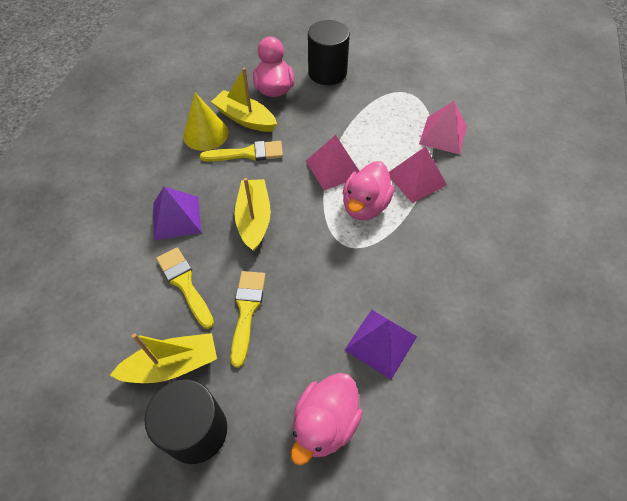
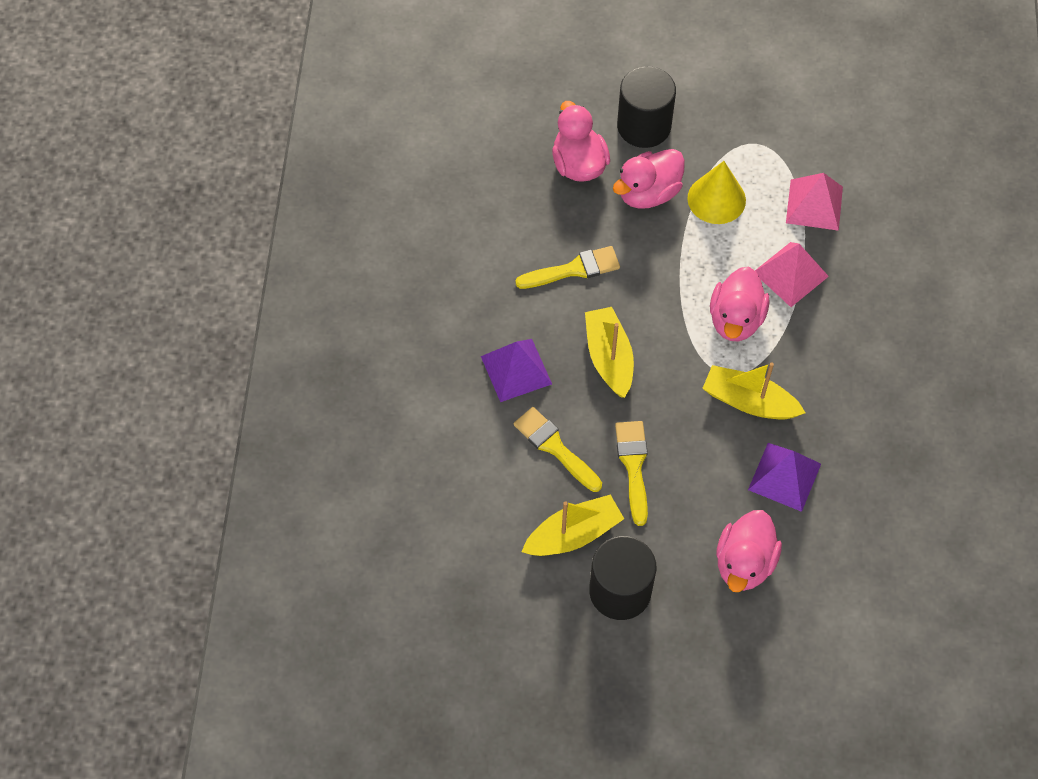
camera: 10 degrees left, 5 degrees up
(205, 134) = (510, 248): yellow cone -> yellow cone (716, 199)
(245, 119) = (554, 218): yellow boat -> yellow boat (749, 401)
(319, 112) = (648, 193): none -> pink duck
(333, 168) = (686, 274): pink pyramid -> none

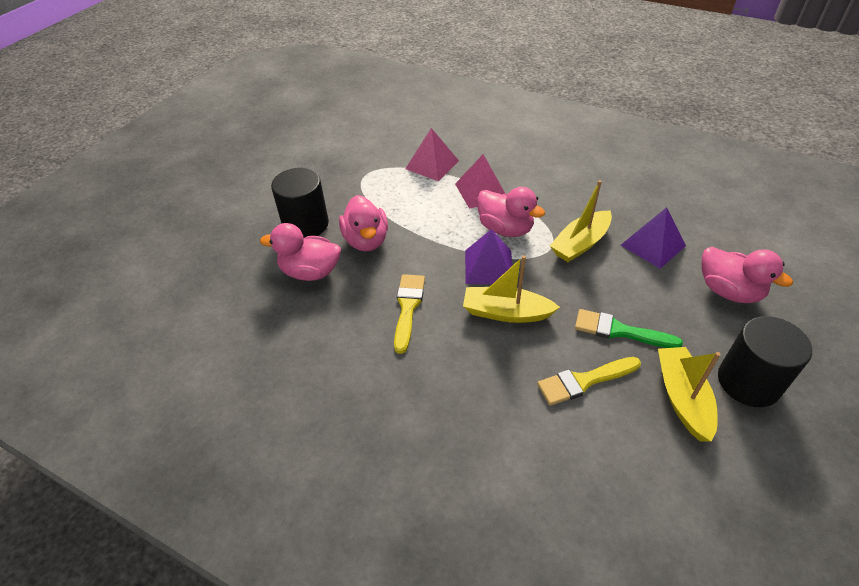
camera: 65 degrees left, 15 degrees down
(516, 370) = (490, 383): purple pyramid -> purple pyramid (489, 266)
(633, 466) = (619, 331): yellow brush -> green brush
(716, 199) = (396, 207): yellow cone -> none

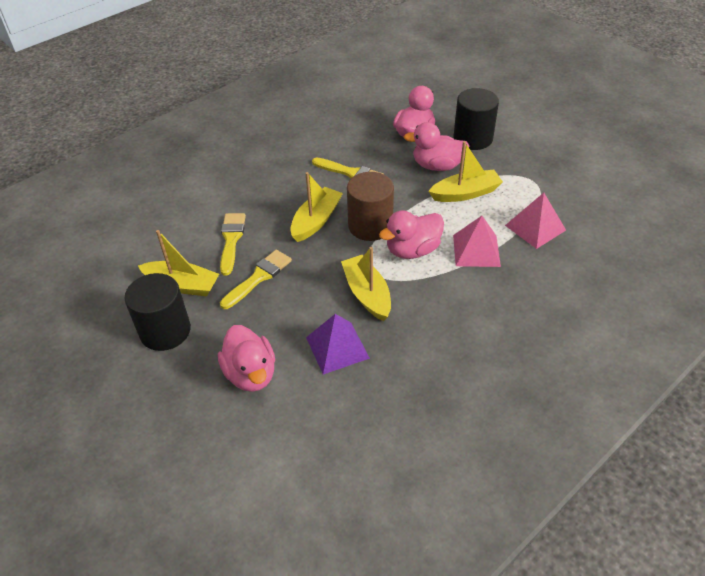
camera: 110 degrees right, 0 degrees up
(404, 212) = (465, 193): none -> yellow boat
(489, 266) = (370, 226): purple pyramid -> brown cylinder
(619, 331) = (259, 277): green brush -> yellow brush
(728, 291) = (251, 374): pink duck -> pink duck turned 90 degrees counterclockwise

